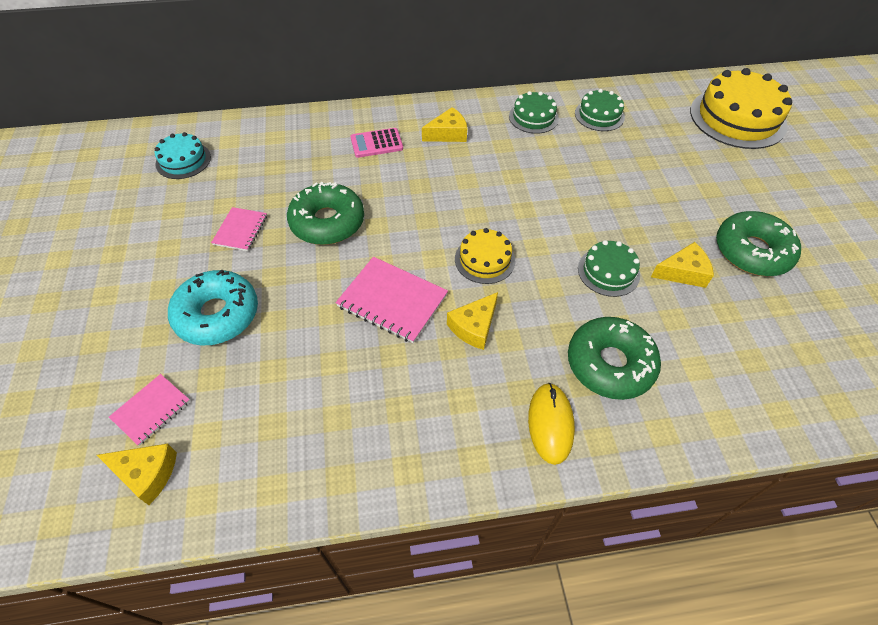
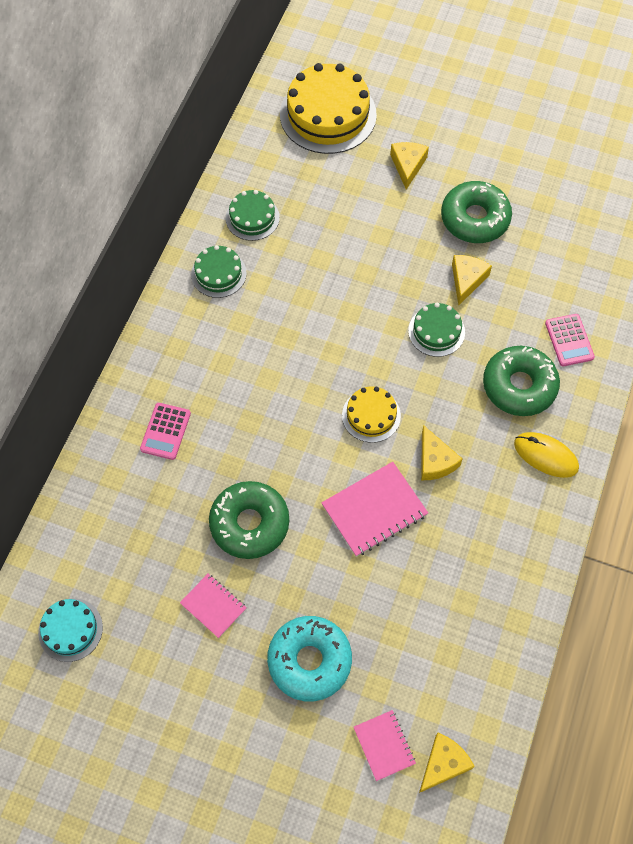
camera: 60 degrees left, 10 degrees up
(448, 134) = (193, 360): yellow cheese -> yellow cheese (408, 166)
(702, 388) = (569, 340): none -> pink calculator

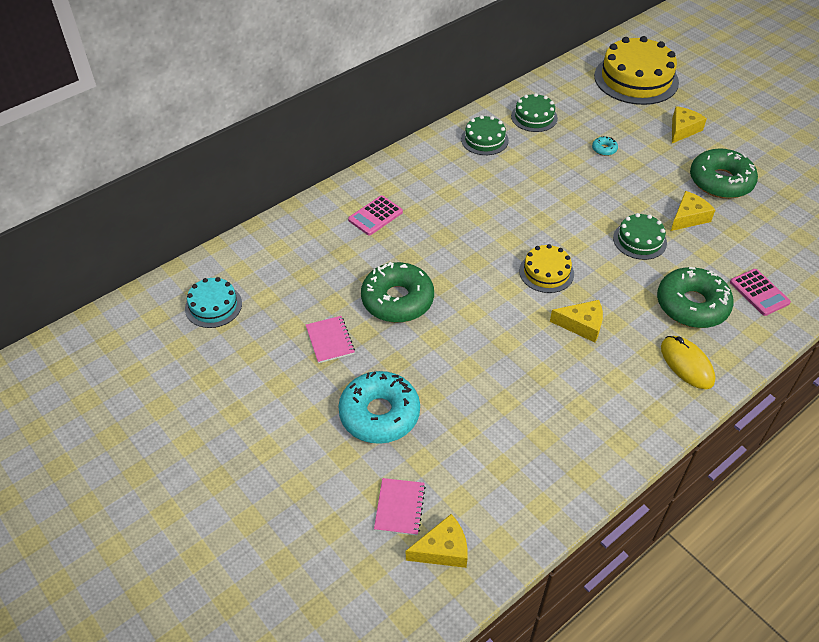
camera: 30 degrees right, 15 degrees down
(345, 229) = (604, 149): none -> turquoise donut
(374, 510) = (506, 336): pink notebook -> none
(435, 461) = (581, 325): yellow cheese -> yellow cheese turned 90 degrees counterclockwise
(569, 340) = (759, 292): pink calculator -> pink calculator turned 45 degrees counterclockwise

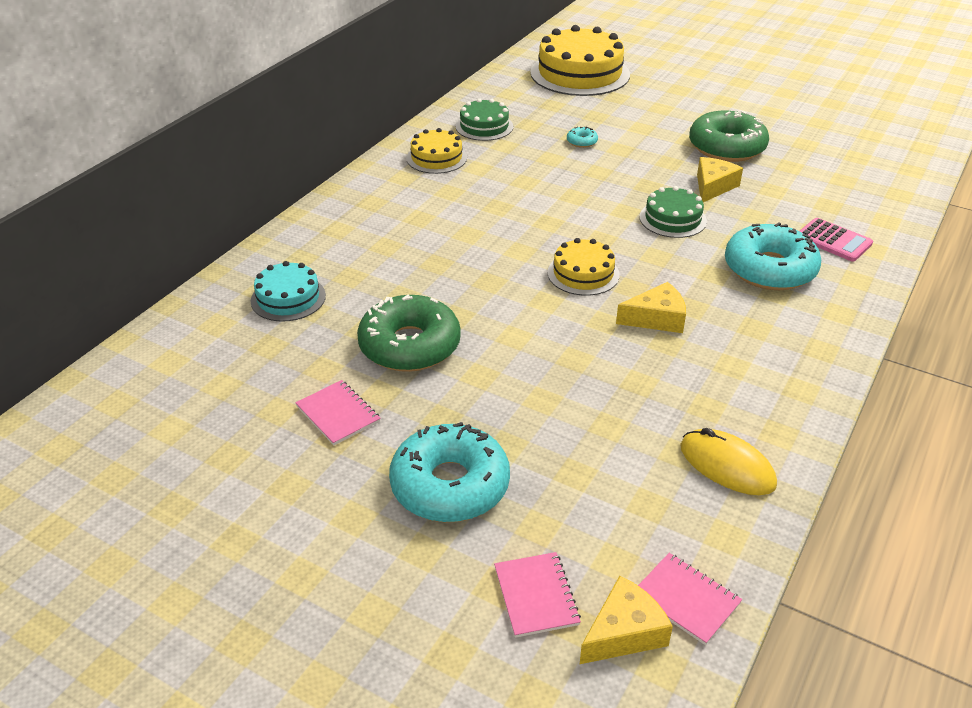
camera: 20 degrees left, 10 degrees down
(213, 306) = (147, 413): turquoise cake -> turquoise cake (288, 298)
(375, 216) = (336, 261): pink calculator -> none
(484, 139) = (436, 158): green cake -> yellow cake
(493, 541) = (686, 599): none -> pink notebook
(682, 130) = (657, 109): yellow cheese -> none
(687, 364) = (801, 329): yellow mouse -> yellow mouse (727, 466)
(692, 305) = (769, 269): green donut -> turquoise donut

